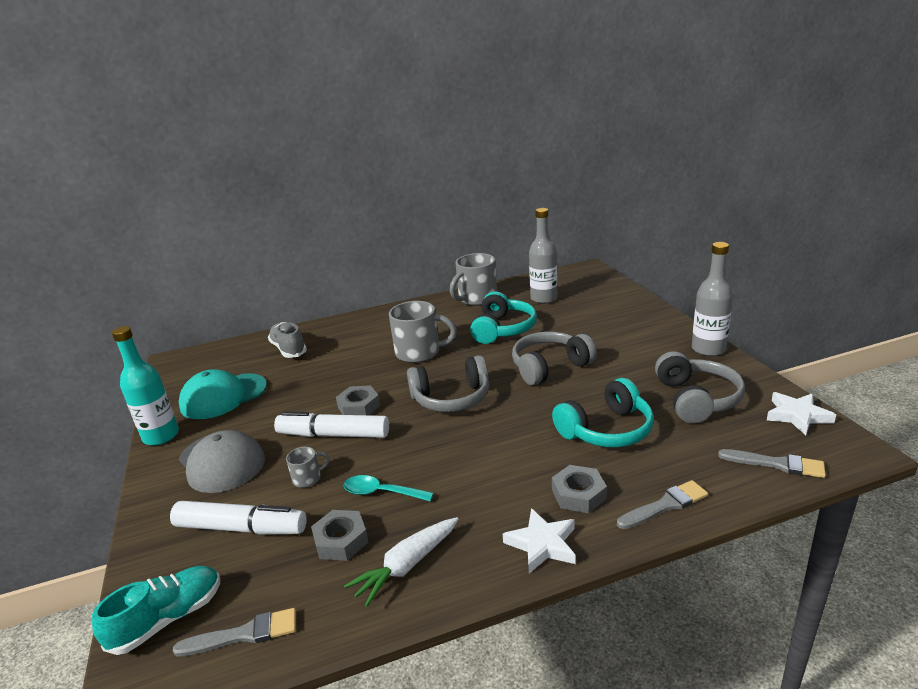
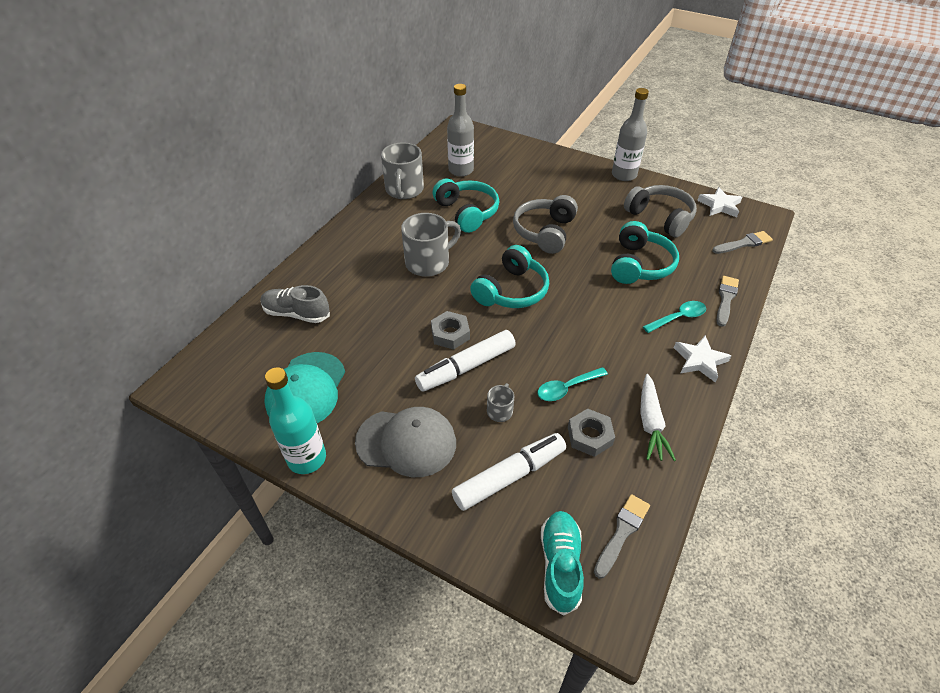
camera: 45 degrees left, 20 degrees up
(451, 398) = (511, 291): grey headphones -> turquoise headphones
(578, 494) = (678, 318): grey nut -> turquoise spoon

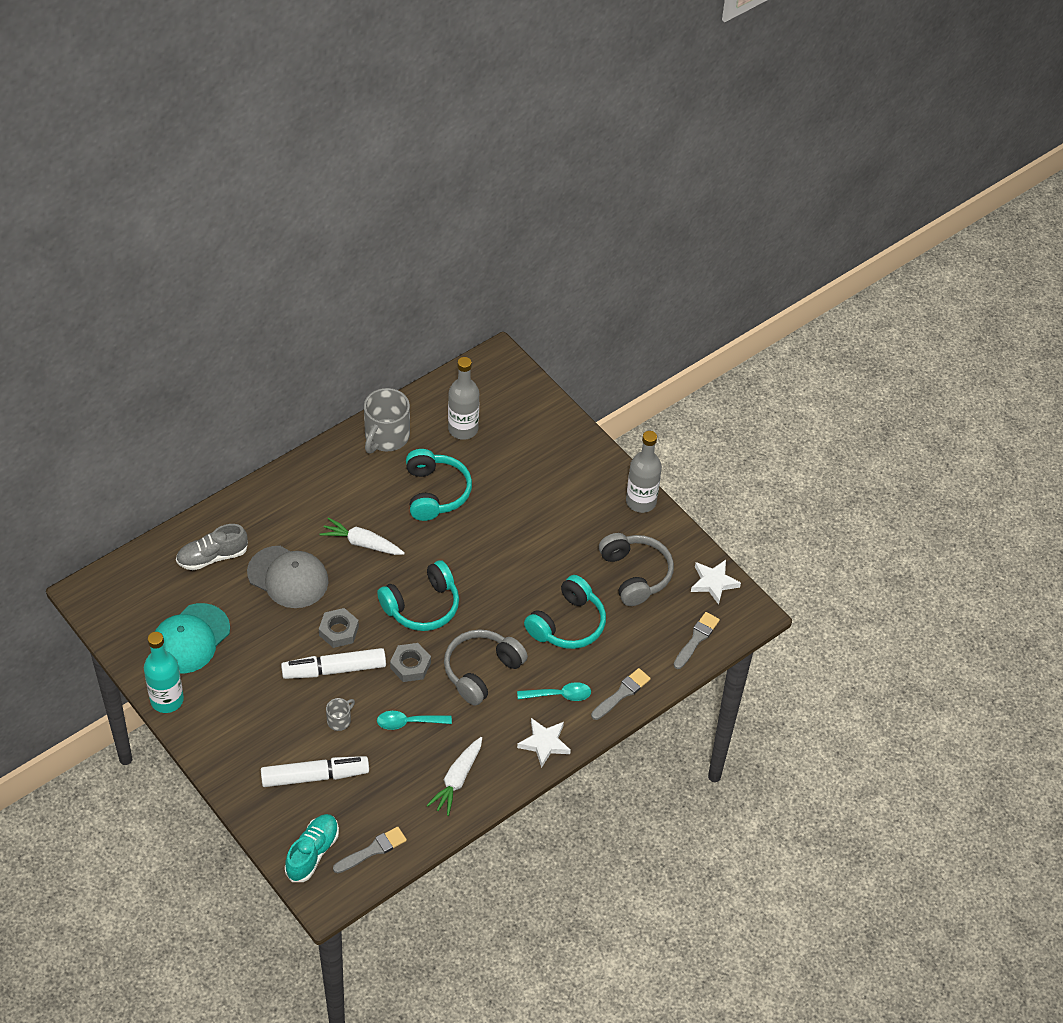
camera: 20 degrees right, 5 degrees up
(296, 313) = (212, 557): grey shoe -> grey shoe turned 60 degrees counterclockwise
(406, 442) = (250, 717): grey cap -> grey cap (288, 577)
(429, 262) = (361, 543): grey mug -> white carrot
(545, 232) = (500, 548): grey headphones -> grey headphones (481, 671)
(589, 436) = (399, 770): grey nut -> grey nut (410, 665)
(743, 243) = (696, 639): grey brush -> grey brush turned 60 degrees counterclockwise

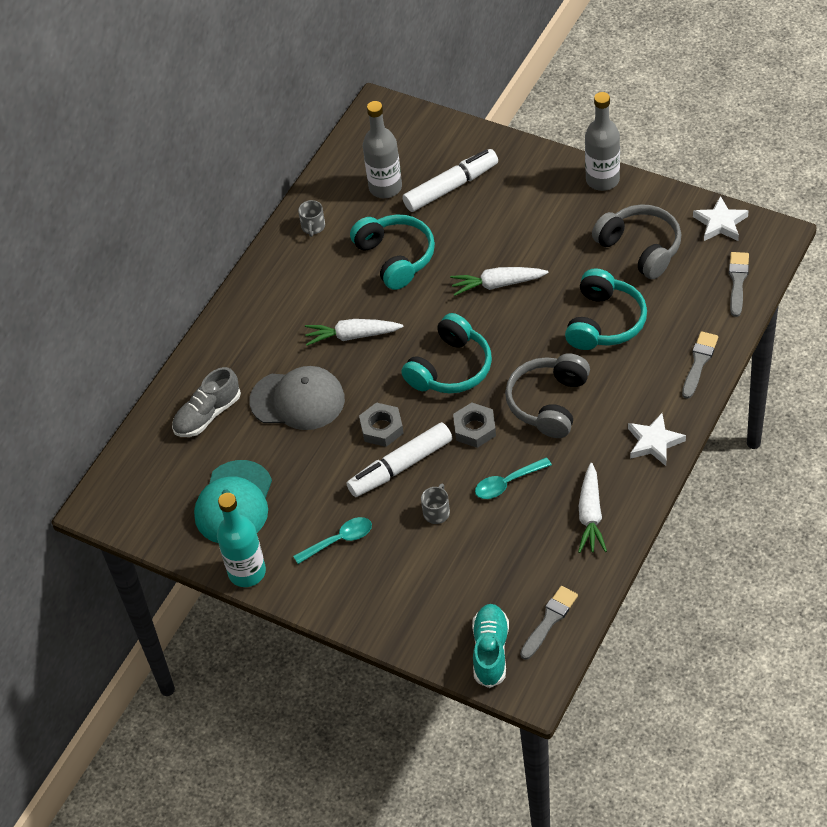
camera: 15 degrees left, 0 degrees up
(315, 776) = (446, 576): white marker -> white marker (451, 187)
(386, 437) = (313, 227): grey mug -> grey mug, size x0.48
(501, 552) = (497, 284): none -> white carrot
(559, 695) = (639, 391): turquoise spoon -> turquoise spoon (339, 540)

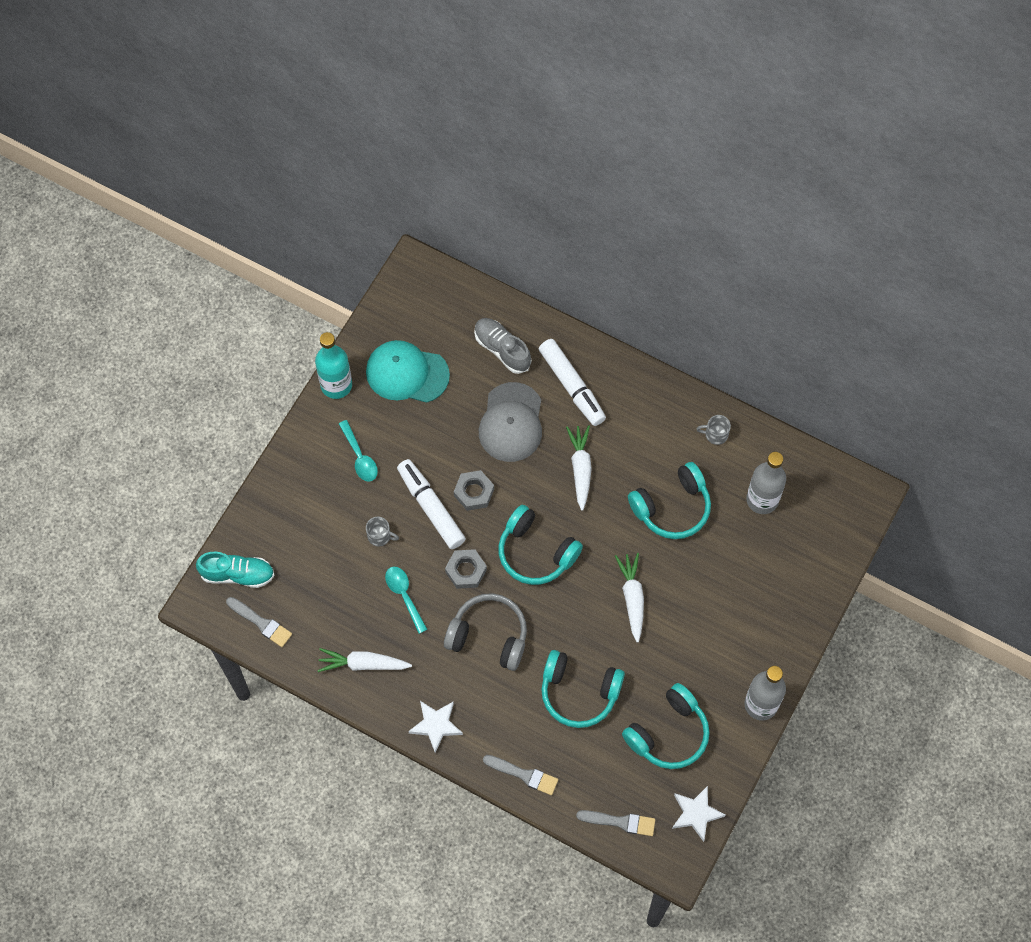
camera: 85 degrees right, 15 degrees up
(451, 187) = (759, 560): white marker -> white marker (572, 386)
(640, 248) = (668, 733): grey headphones -> turquoise headphones

